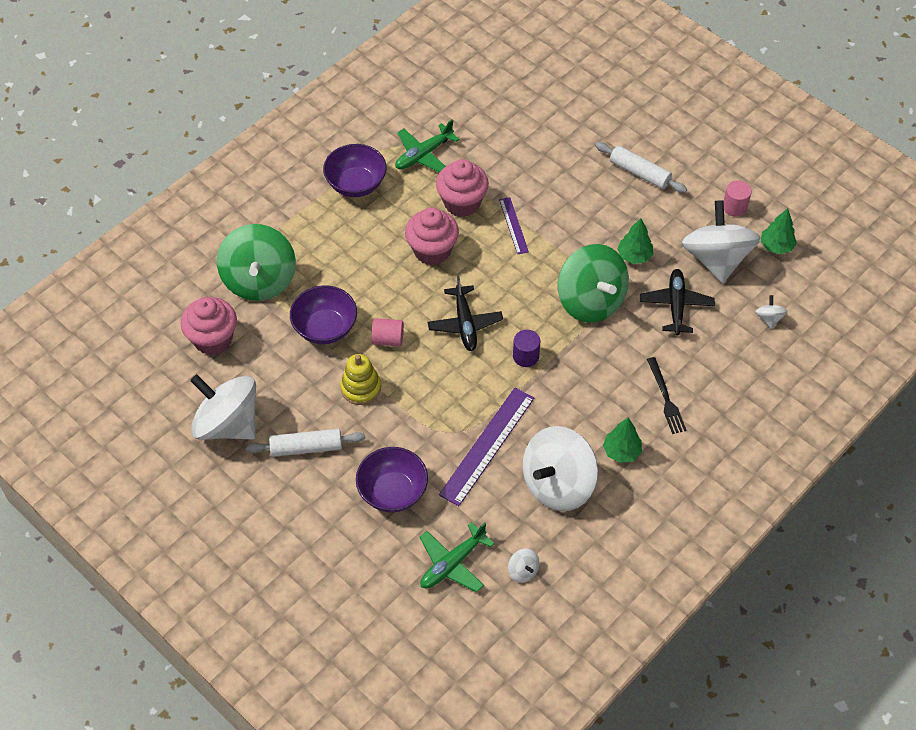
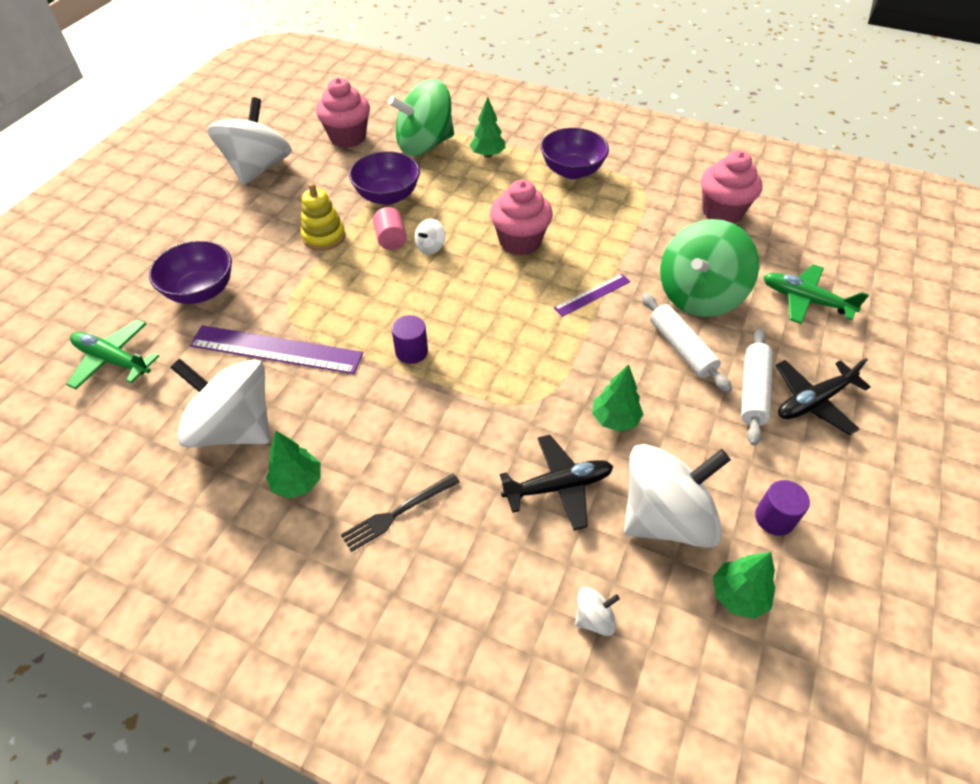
camera: 70 degrees right, 5 degrees down
(300, 237) = (487, 154): none -> green tree
(306, 447) = (243, 220): white rolling pin -> white rolling pin (681, 348)
(423, 155) = (641, 204): green plane -> green plane (805, 300)
(462, 203) = (597, 247): pink cupcake -> pink cupcake (722, 212)
(465, 324) = (435, 290): black plane -> black plane (813, 402)
(523, 571) = (106, 425): white spinning top -> white spinning top (430, 247)
(591, 301) = (520, 392): green spinning top -> green spinning top (699, 295)
(734, 207) = (774, 518): pink cylinder -> purple cylinder

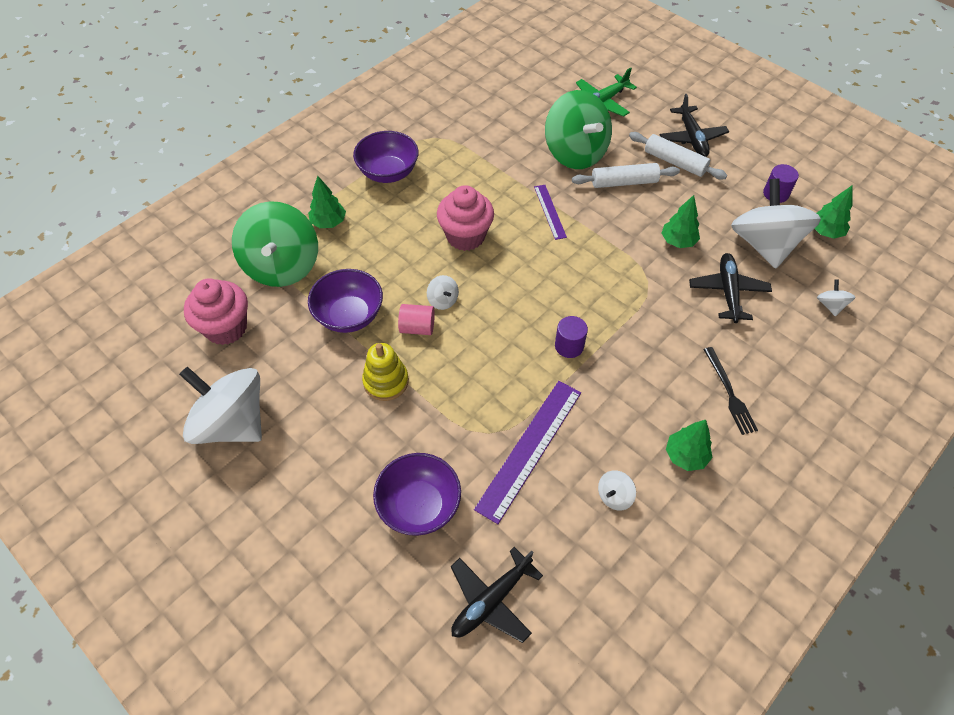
camera: 70 degrees left, 5 degrees up
(113, 360) = (491, 601): green plane -> black plane
(234, 428) = (614, 496): white spinning top -> white spinning top, size x0.40
(722, 212) = (490, 105): pink cupcake -> none

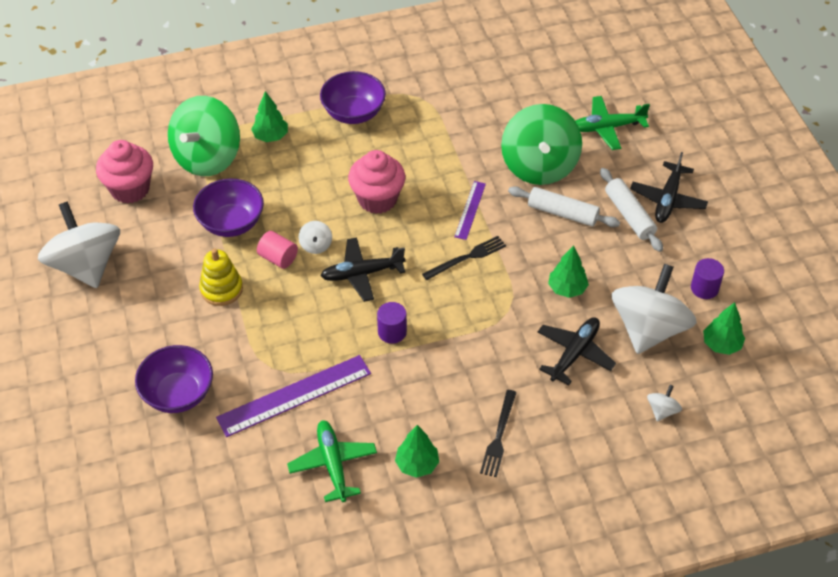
camera: 30 degrees right, 5 degrees down
(491, 601) = (180, 486): black plane -> black plane (361, 274)
(579, 252) = (467, 258): none -> black fork
(614, 496) = (332, 464): white spinning top -> green plane

